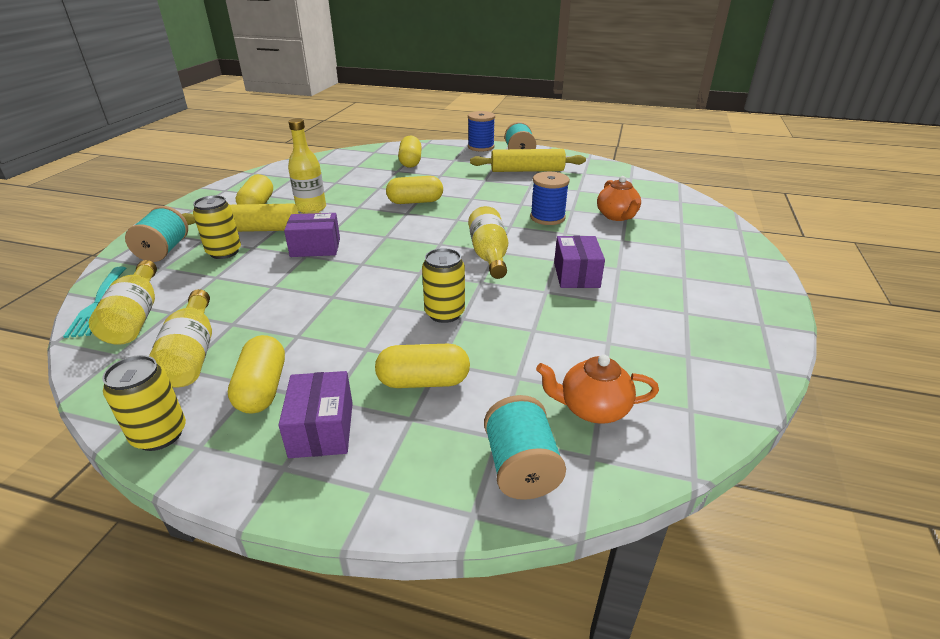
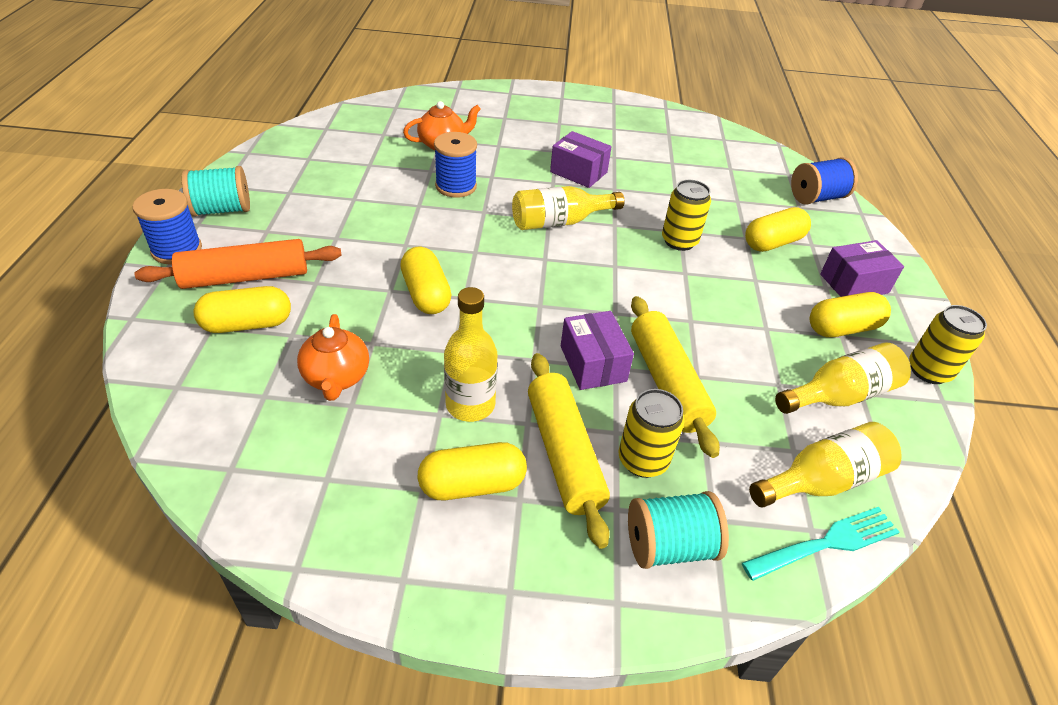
camera: 105 degrees left, 10 degrees up
(423, 381) = (773, 243): yellow capsule -> yellow capsule turned 75 degrees clockwise
(451, 160) = (245, 277): none -> orange rolling pin
(520, 467) = (816, 198): turquoise spool -> blue spool
(527, 170) = (298, 202): yellow rolling pin -> yellow rolling pin (666, 382)
(576, 275) = (578, 172): purple box -> purple box turned 45 degrees clockwise
(592, 409) = (748, 172): orange teapot -> orange teapot (336, 377)

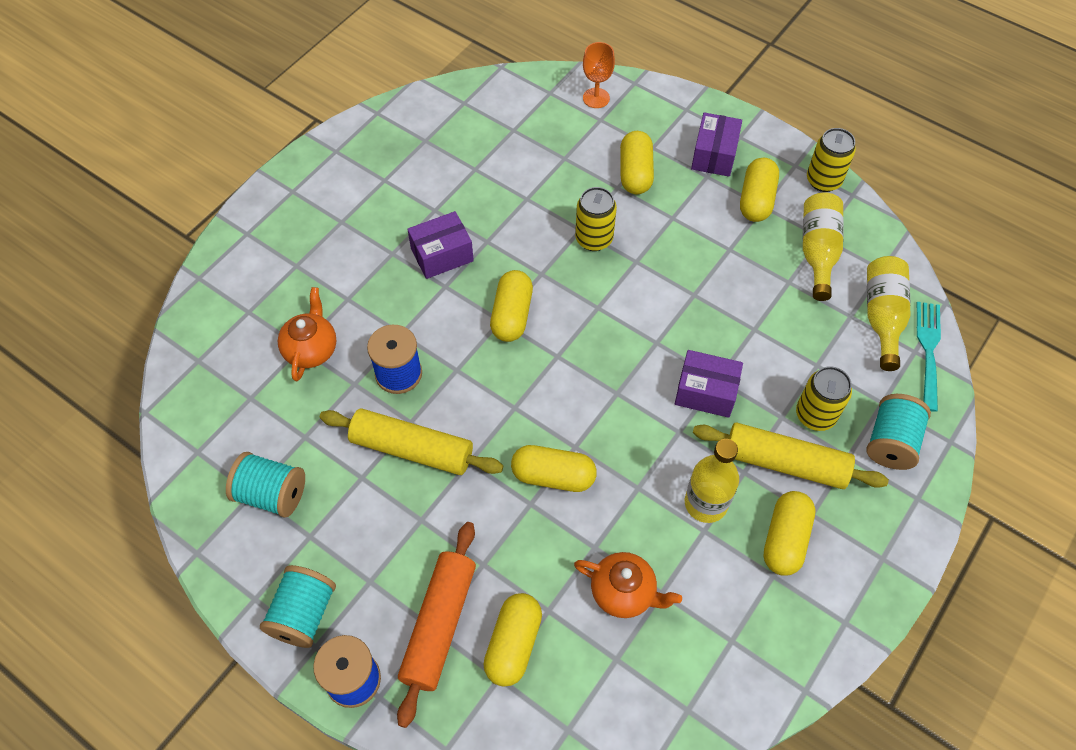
camera: 55 degrees left, 15 degrees up
(313, 166) = (272, 494): none -> turquoise spool
(559, 222) = (512, 315): yellow bottle -> yellow capsule
(666, 382) = (750, 353): yellow rolling pin -> yellow rolling pin (412, 449)
(816, 198) = (596, 98): blue spool -> orange goblet

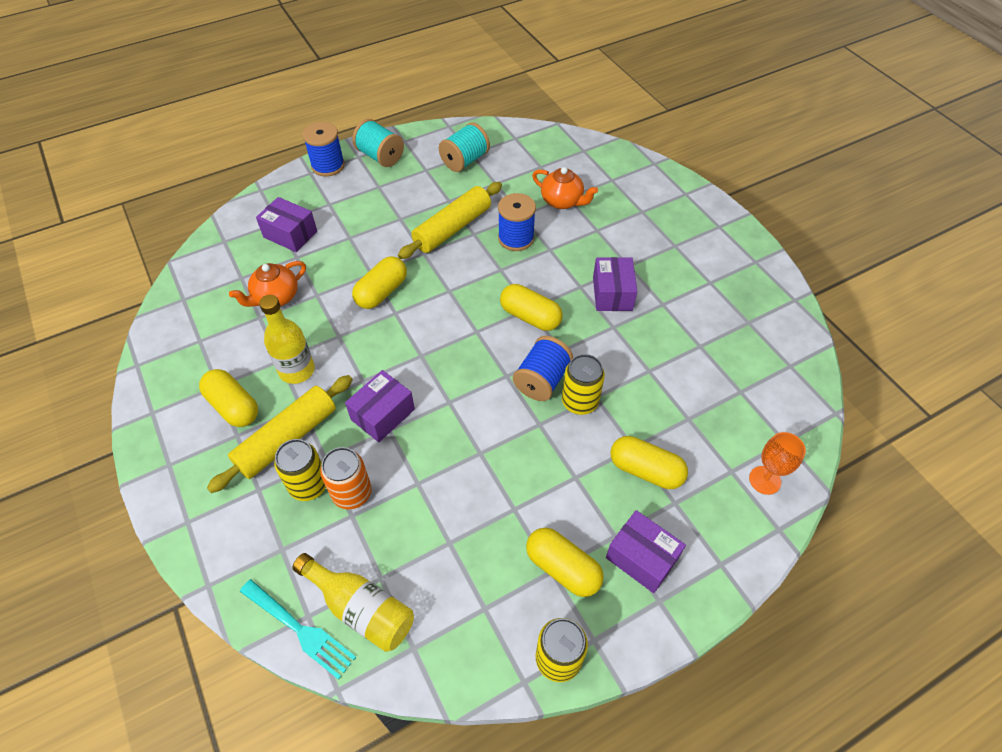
camera: 115 degrees right, 5 degrees down
(439, 625) = (328, 207): orange rolling pin -> none
(513, 644) = (290, 234): yellow capsule -> purple box
(586, 276) = (542, 380): none -> blue spool
(798, 375) = (352, 493): none -> orange can
(818, 252) = (468, 592): yellow bottle -> none
(891, 442) = (244, 532): turquoise spool -> none

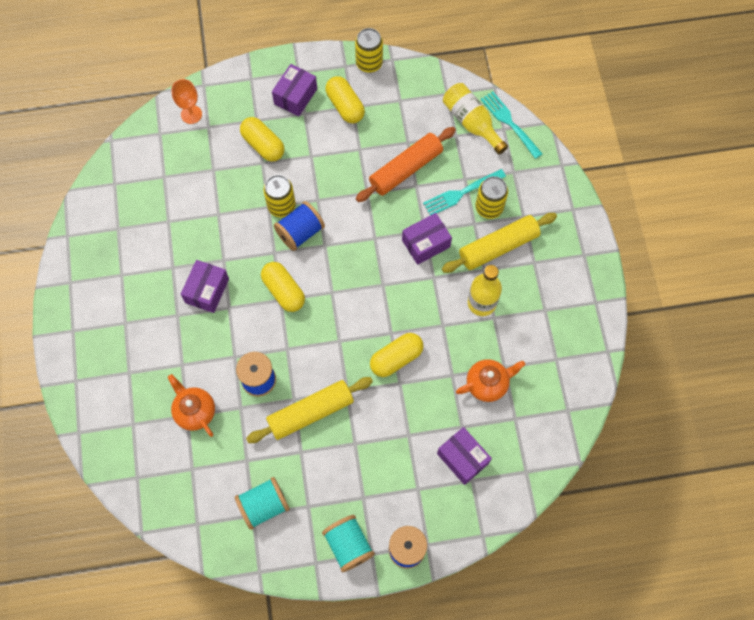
camera: 160 degrees left, 15 degrees up
(233, 406) = (534, 287): yellow capsule -> none
(352, 493) = (461, 193): orange can -> turquoise fork
(439, 501) = (405, 169): none -> orange rolling pin
(641, 558) = (295, 96): purple box -> purple box turned 60 degrees clockwise

